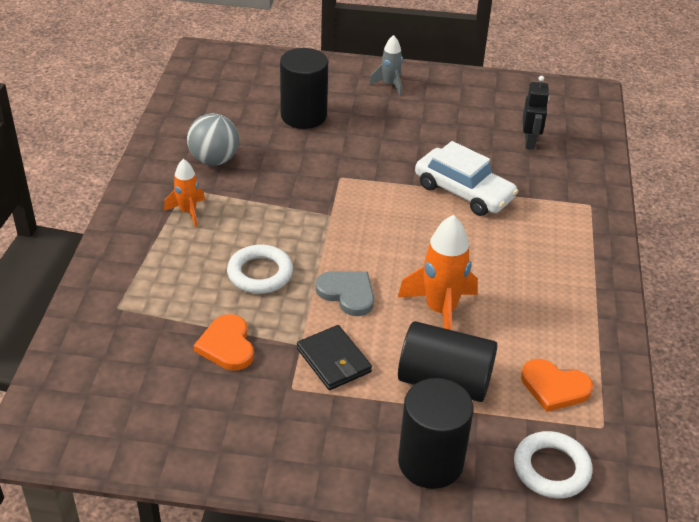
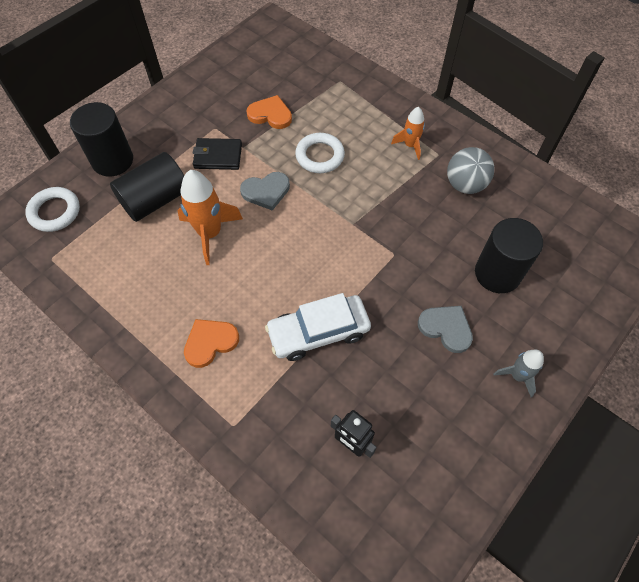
camera: 125 degrees right, 20 degrees up
(385, 127) = (446, 328): none -> grey heart
(554, 387) = (99, 254): orange heart -> orange heart (210, 342)

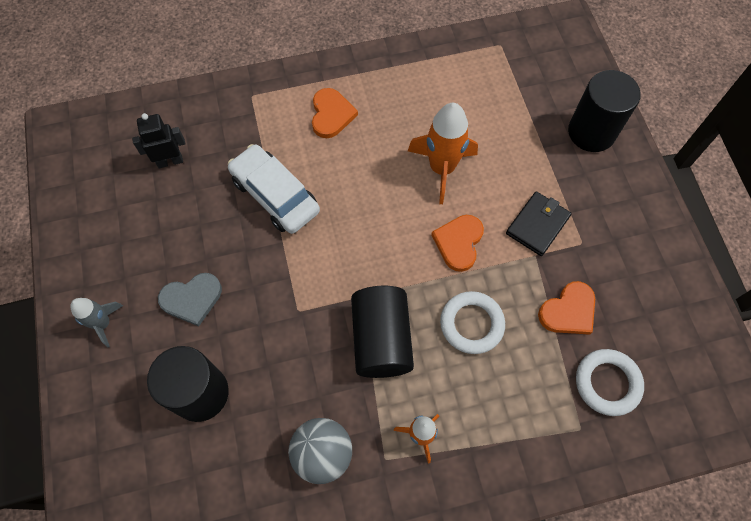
camera: 125 degrees right, 5 degrees up
(55, 212) = (553, 65): white ring -> white ring (607, 383)
(155, 200) = (514, 145): black cylinder -> black cylinder (381, 339)
(266, 191) = (458, 243): grey heart -> orange heart
(318, 332) = (275, 195): white car -> white car turned 60 degrees counterclockwise

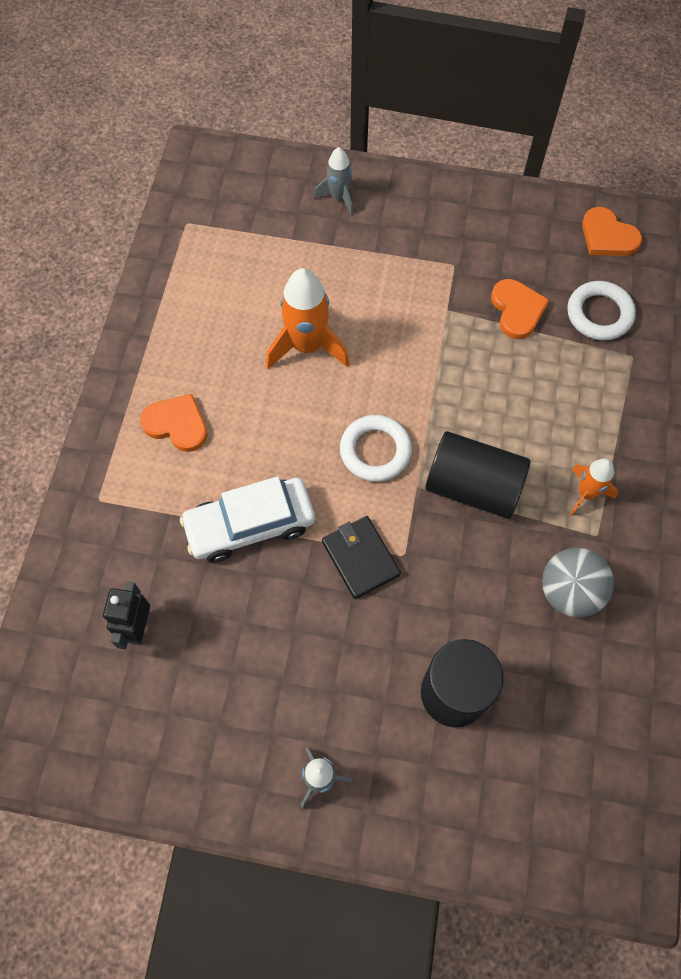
camera: 65 degrees left, 0 degrees up
(192, 299) = (337, 664): grey heart -> none
(458, 243) = (400, 369): orange heart -> orange heart (607, 236)
(471, 324) = (493, 397): white ring -> white ring (375, 451)
(537, 225) = (416, 292): black wallet -> black wallet (360, 558)
(591, 132) = (338, 197): black cylinder -> grey rocket

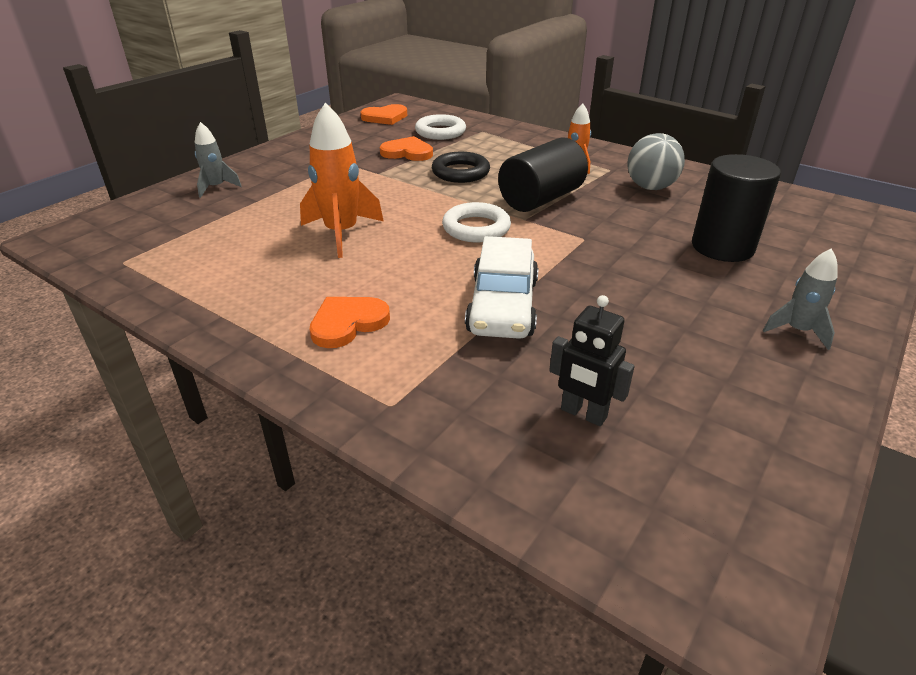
camera: 65 degrees left, 30 degrees down
(360, 558) = (575, 258): black wallet -> none
(495, 384) = (460, 172): none -> black ring

